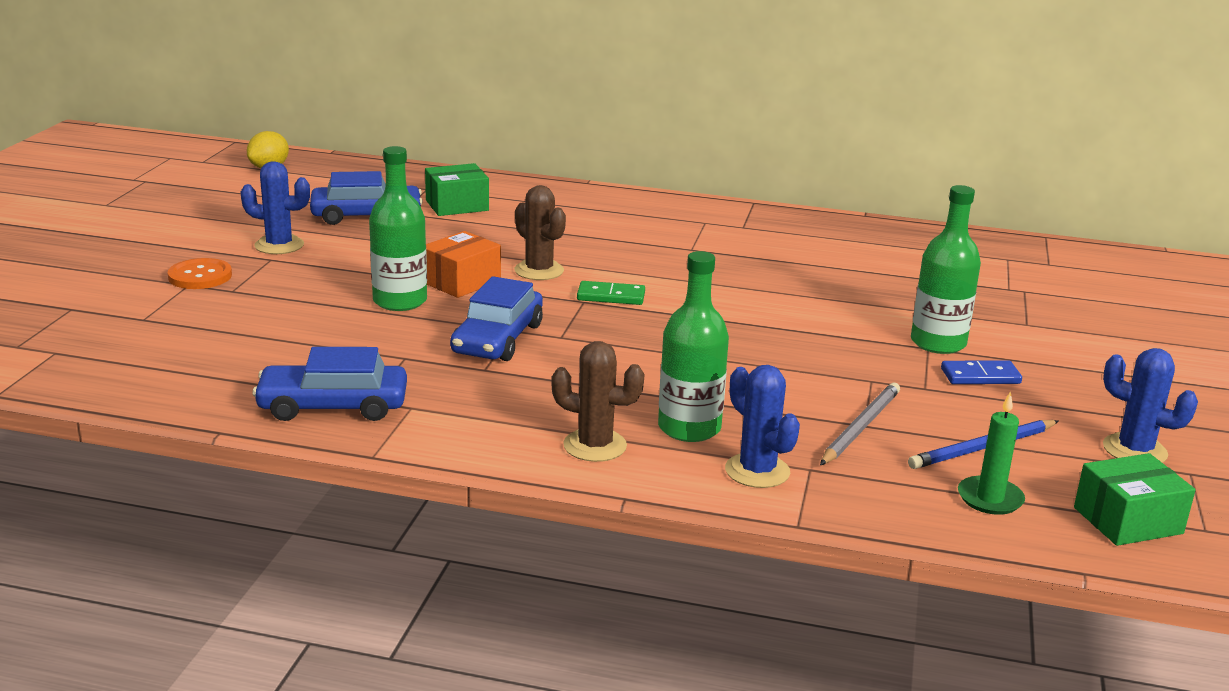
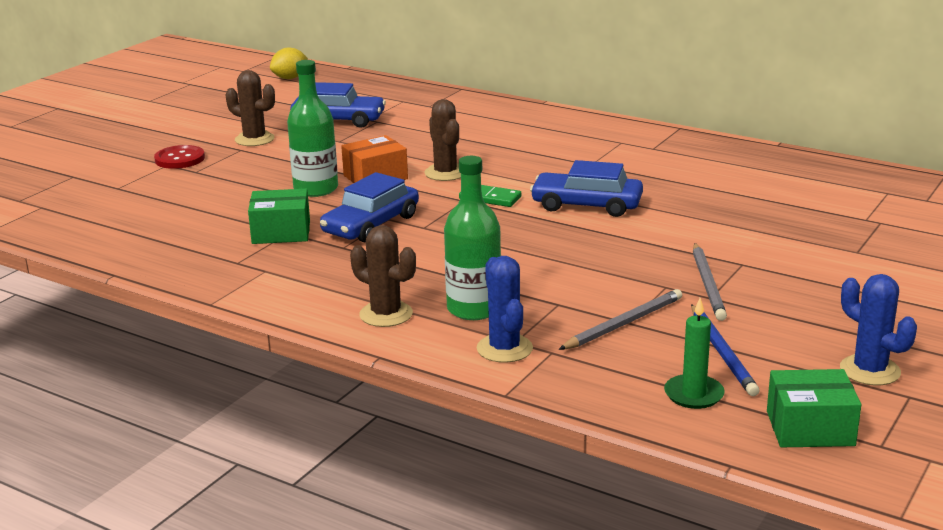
camera: 20 degrees right, 0 degrees up
(200, 276) = (180, 159): orange button -> red button
(279, 245) = (254, 139): blue cactus -> brown cactus
(333, 406) = (208, 264): blue car -> blue car (586, 205)
(457, 205) = (417, 116): green box -> green box (281, 232)
(912, 374) = (708, 284): none -> grey pencil
(938, 343) = (755, 261): green bottle -> none
(980, 376) = (772, 292): blue domino -> none
(982, 448) = (722, 353): blue pencil -> blue pencil turned 90 degrees counterclockwise

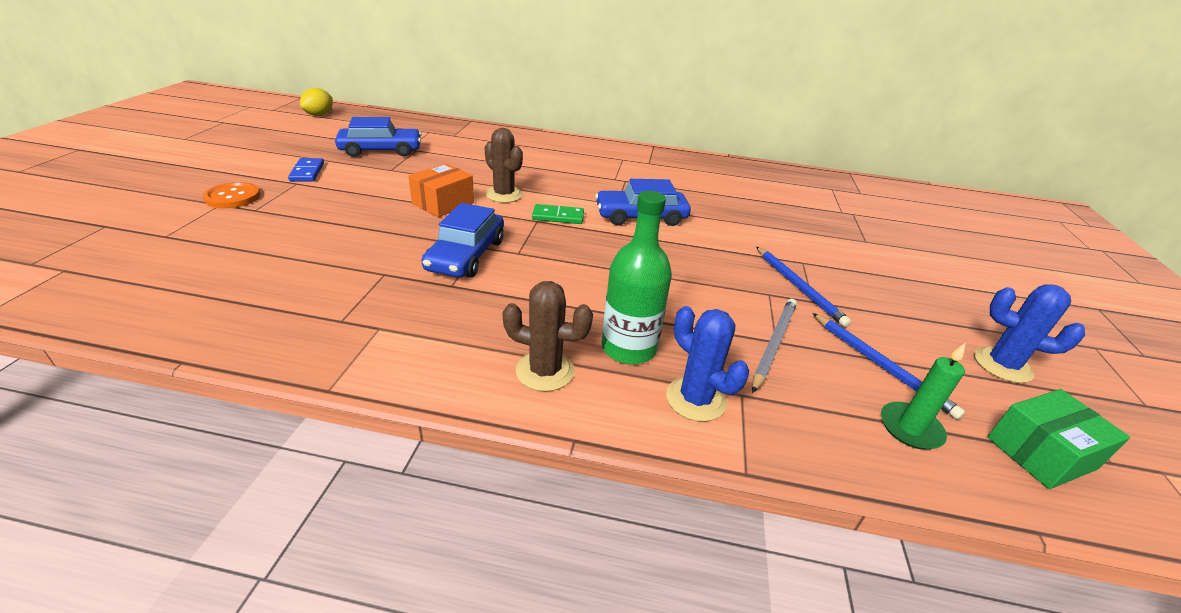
camera: 25 degrees left, 10 degrees up
(180, 159) = (233, 197): red button -> orange button
(254, 139) = (307, 172): brown cactus -> blue domino
(281, 232) = (376, 274): green box -> none
(316, 189) = (391, 220): green bottle -> none
(708, 284) = (798, 287): grey pencil -> blue pencil

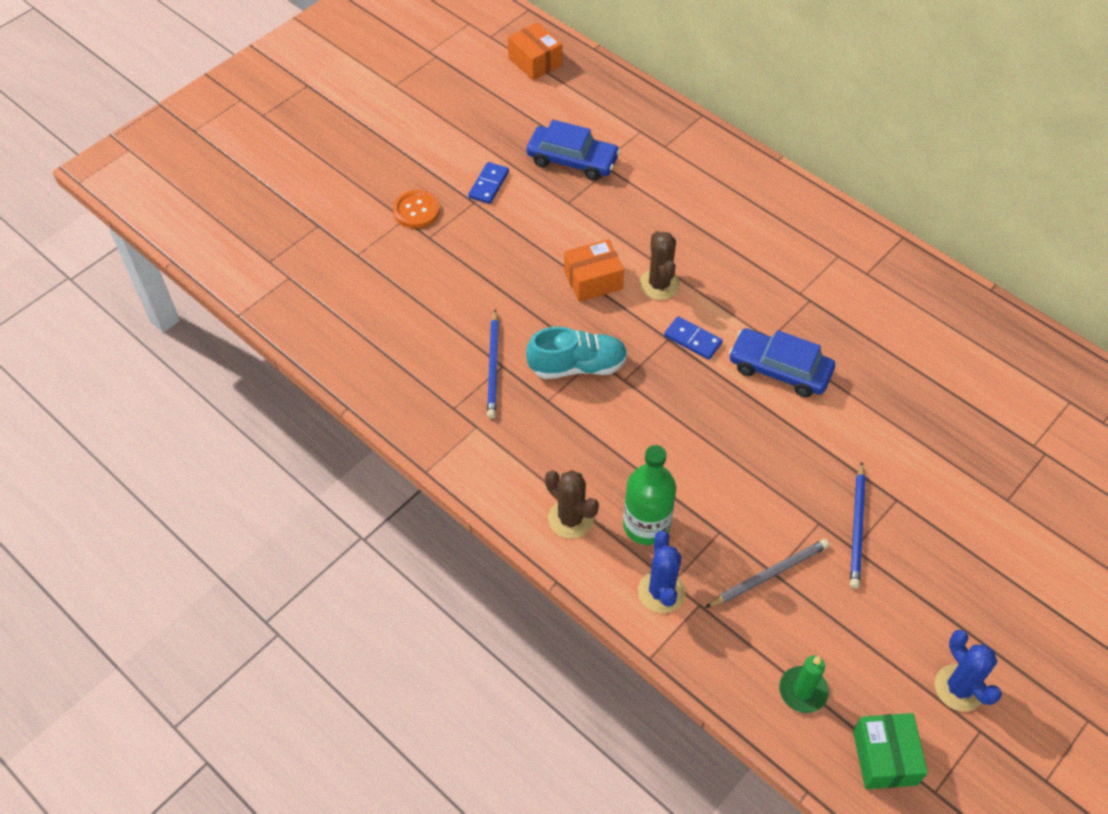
camera: 35 degrees right, 20 degrees up
(319, 115) = (535, 62): yellow lemon -> orange box
(466, 255) = (577, 366): blue car -> turquoise shoe
(558, 217) = (692, 340): green domino -> blue domino
(881, 365) = (842, 635): blue pencil -> blue pencil (493, 366)
(1040, 453) = (884, 757): green box -> green box turned 75 degrees clockwise

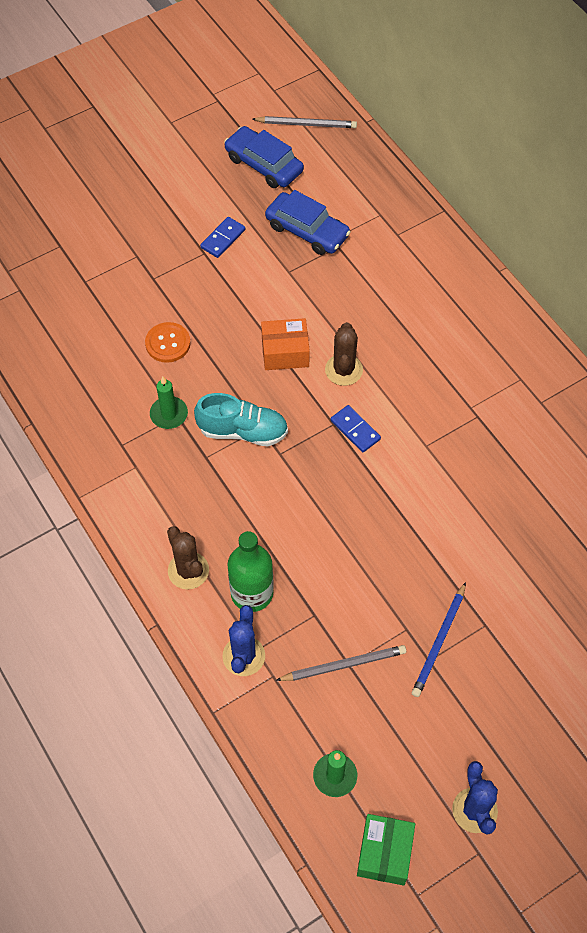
camera: 15 degrees right, 5 degrees up
(416, 210) = (150, 250): orange button -> orange button (168, 343)
(493, 366) = (169, 414): blue pencil -> green candle
(535, 62) = (306, 124): orange box -> grey pencil
(779, 369) = (424, 477): blue car -> blue car (264, 164)

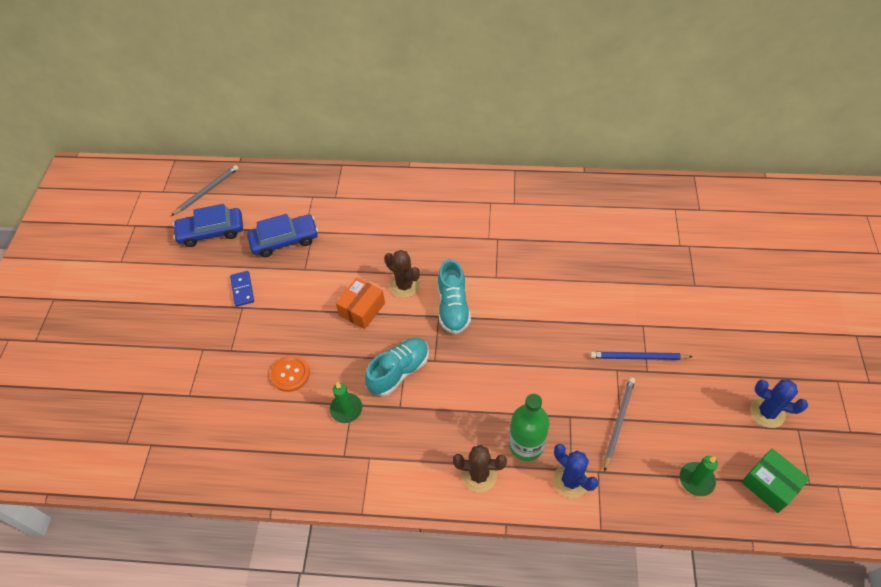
camera: 50 degrees left, 5 degrees down
(355, 430) = (453, 307): blue domino -> turquoise shoe
(439, 642) = (638, 357): blue pencil -> blue pencil turned 120 degrees clockwise

